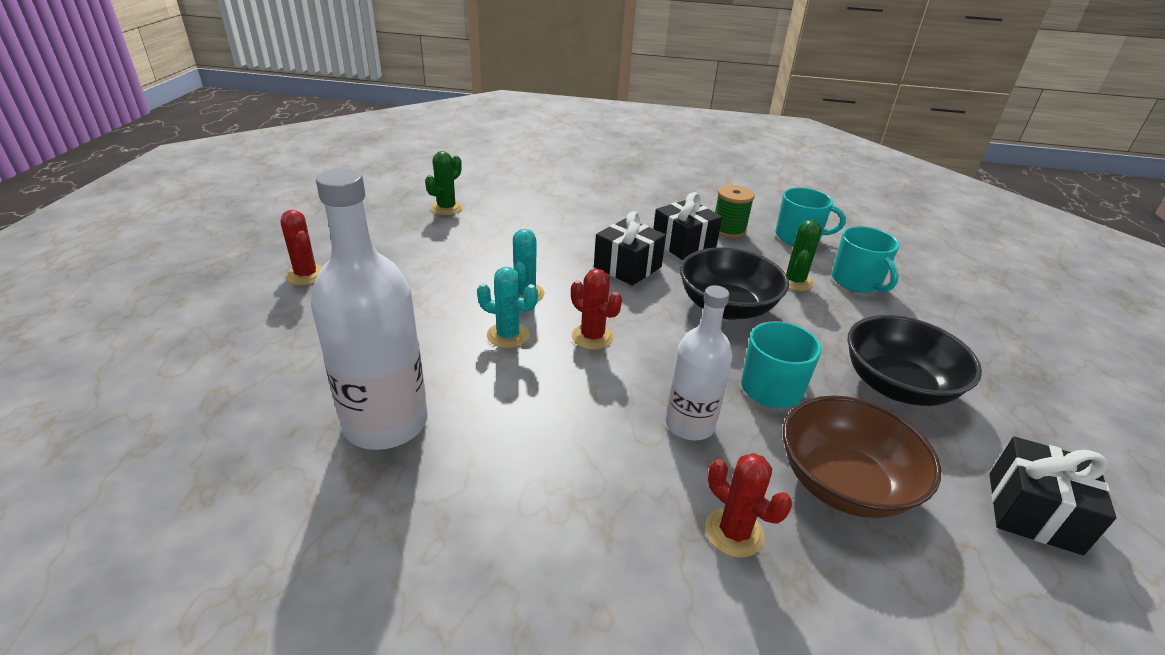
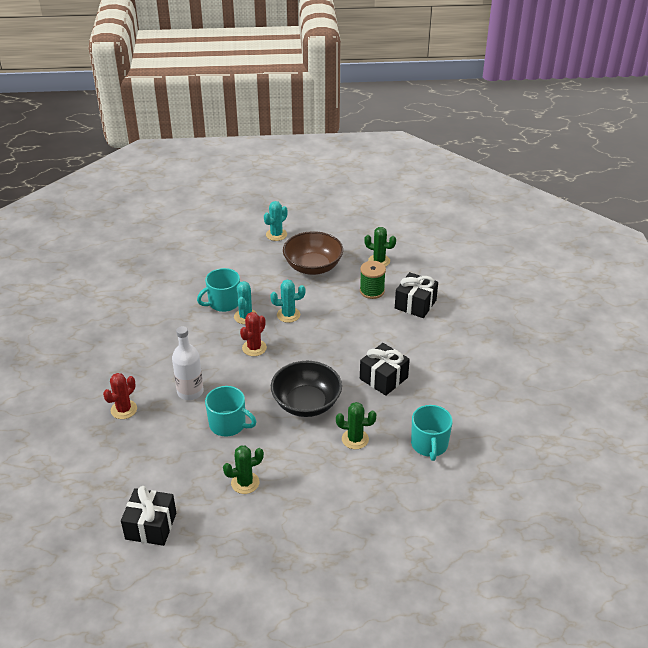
camera: 80 degrees right, 5 degrees up
(306, 275) = (276, 235): red cactus -> turquoise cactus
(386, 423) = (170, 294): white bottle -> none
(627, 267) = (338, 353): black gift -> black gift (415, 304)
(728, 230) = (420, 402): green spool -> green spool (372, 291)
(843, 483) = (159, 450): brown bowl -> brown bowl (313, 267)
(857, 281) = (370, 476): turquoise mug -> turquoise mug (223, 303)
(897, 386) = (245, 483): black bowl -> green cactus

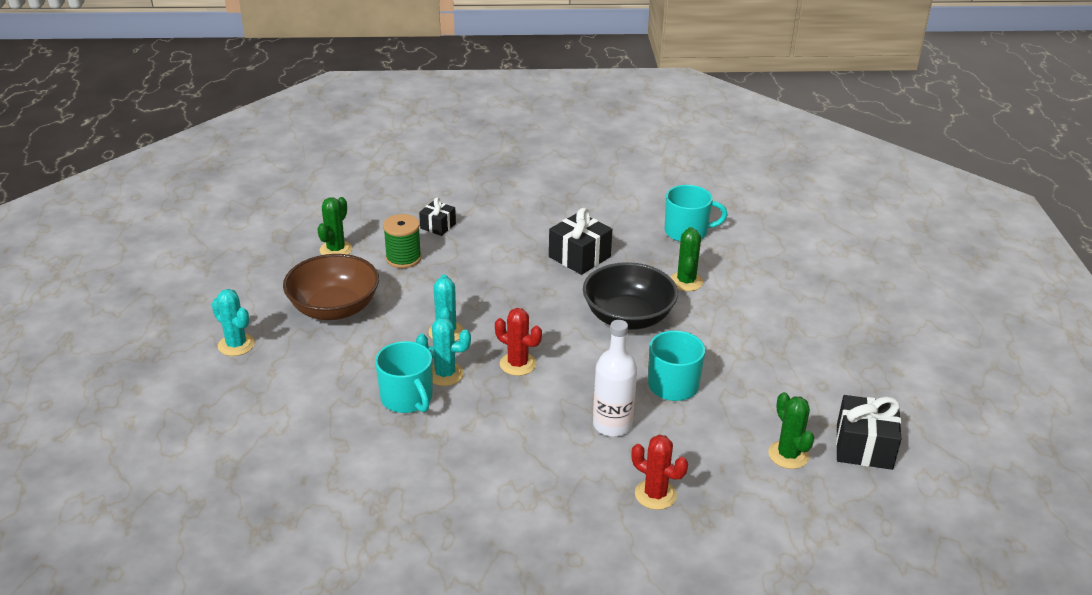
camera: 90 degrees left, 5 degrees down
(245, 483) = (773, 367): green cactus -> green cactus (788, 455)
(415, 304) = (438, 226): black gift -> black gift, size x0.60

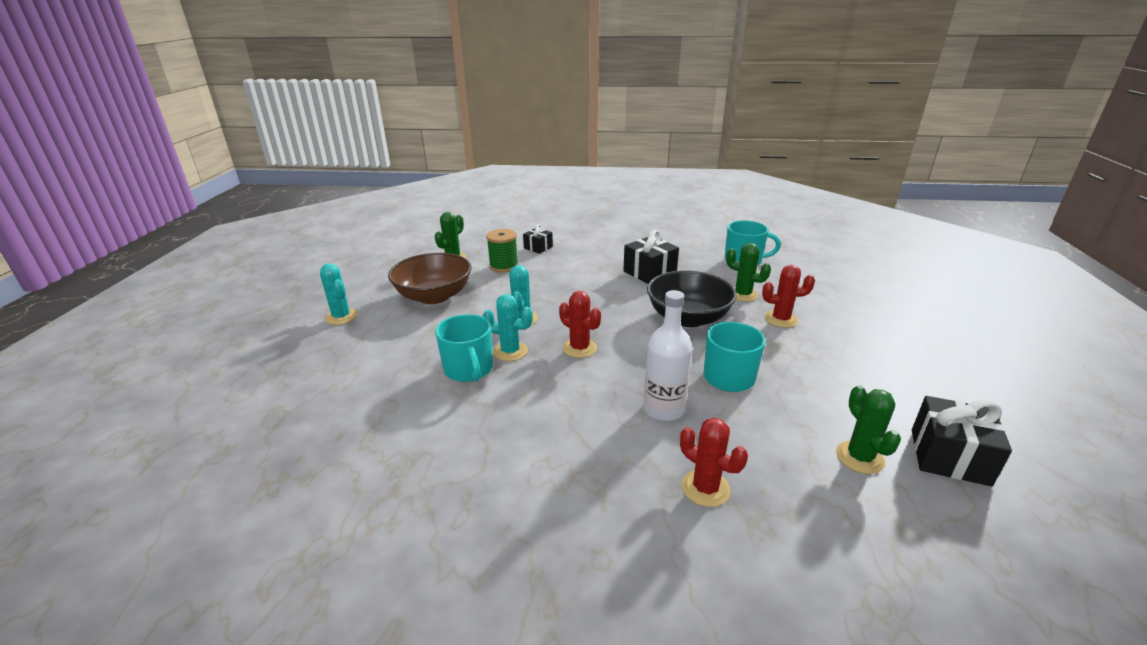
camera: 10 degrees right, 5 degrees down
(686, 281) = (742, 294): green cactus -> green cactus turned 75 degrees counterclockwise
(726, 312) = (781, 319): none -> red cactus

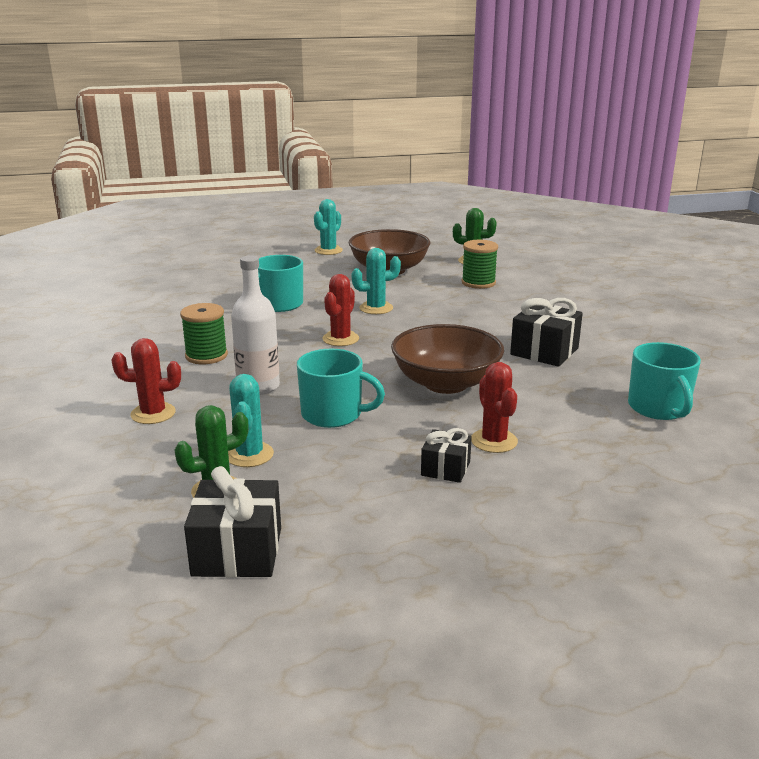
camera: 70 degrees right, 5 degrees down
(510, 351) = (315, 313): turquoise cactus -> turquoise cactus (249, 455)
(538, 247) = (542, 289): black gift -> black gift (445, 468)
(575, 435) = (206, 356): none -> green spool
(688, 318) = (446, 383): black bowl -> brown bowl
(705, 488) = (153, 413): red cactus -> red cactus turned 60 degrees clockwise
(742, 294) = (542, 412): green cactus -> none

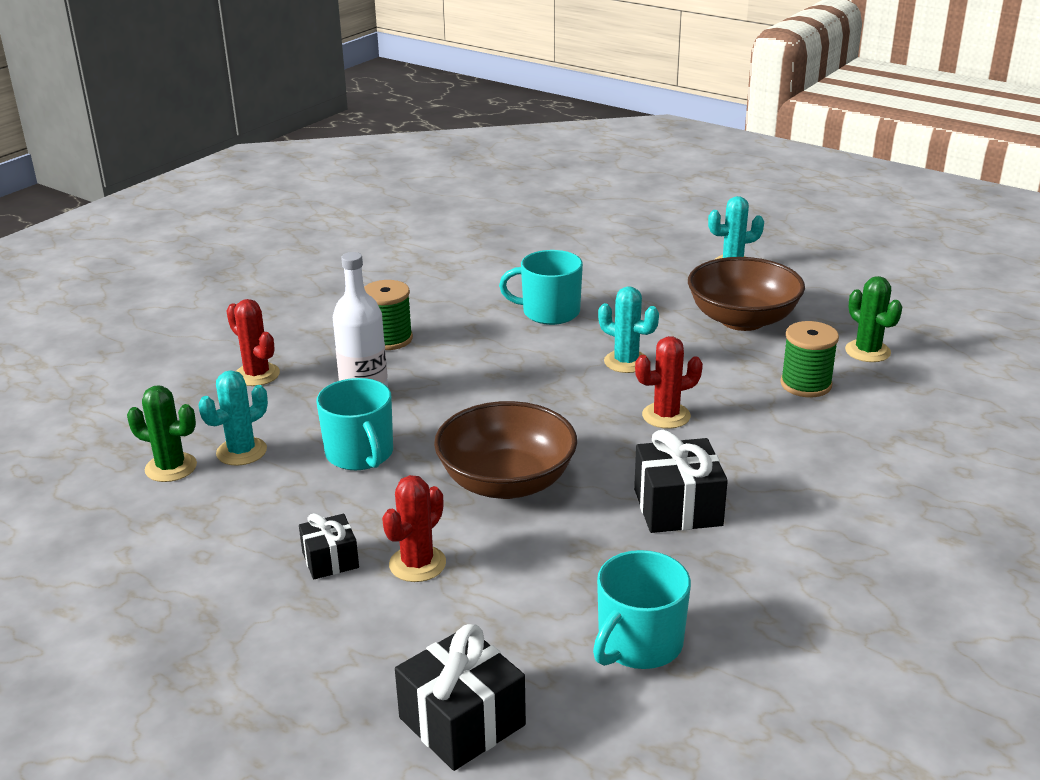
camera: 50 degrees right, 5 degrees up
(237, 551) = (95, 522): black gift -> black gift (462, 721)
(340, 339) = (521, 380): red cactus -> red cactus (666, 416)

